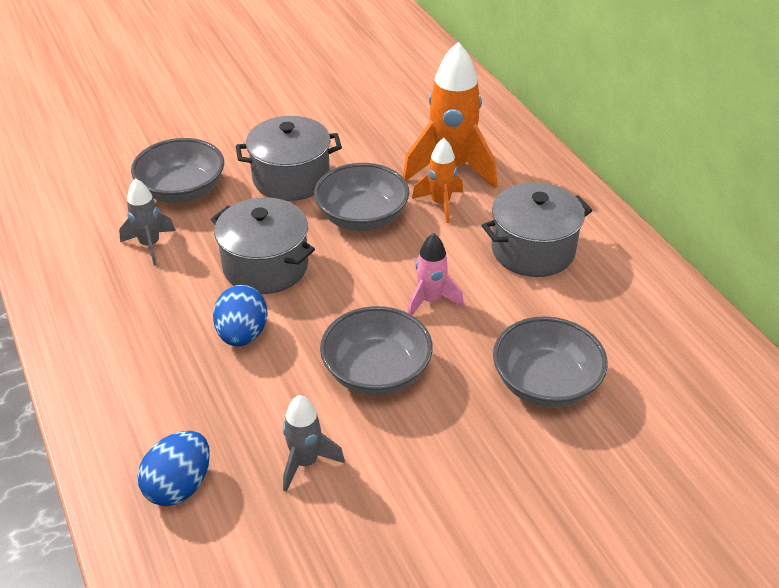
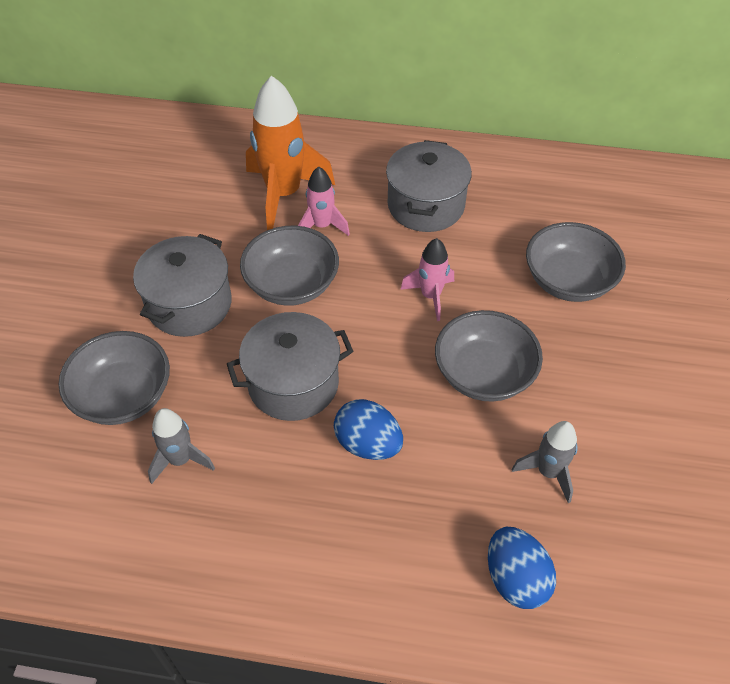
camera: 55 degrees left, 10 degrees up
(440, 204) = (322, 226): orange rocket -> pink rocket

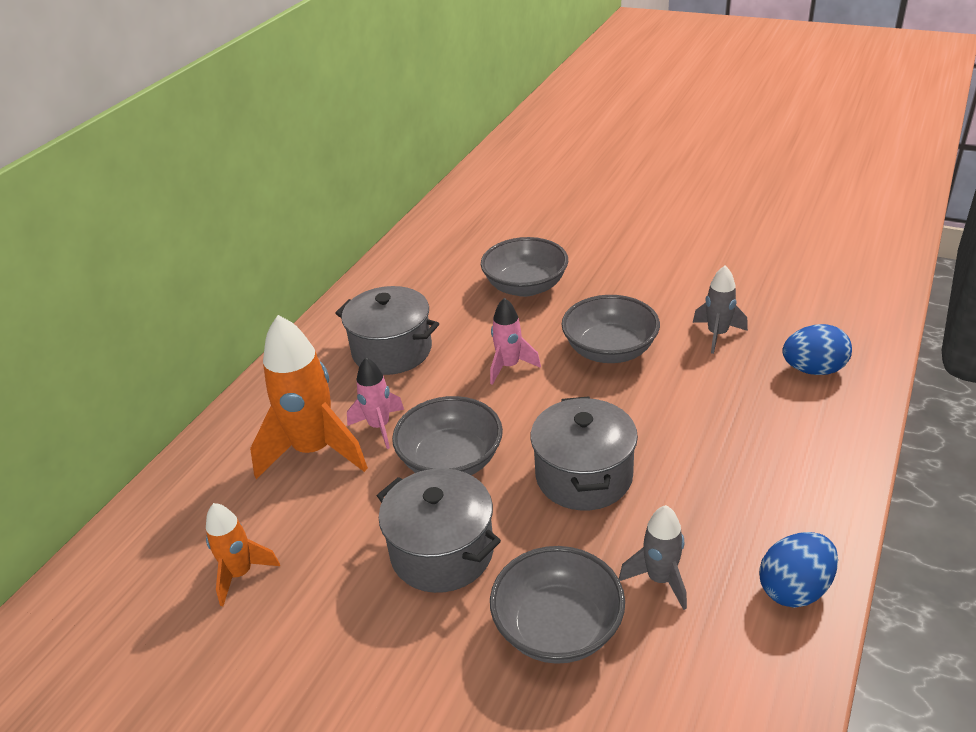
camera: 70 degrees left, 15 degrees down
(153, 196) = (240, 574): none -> orange rocket
(368, 444) = (669, 433): blue egg -> blue egg (794, 589)

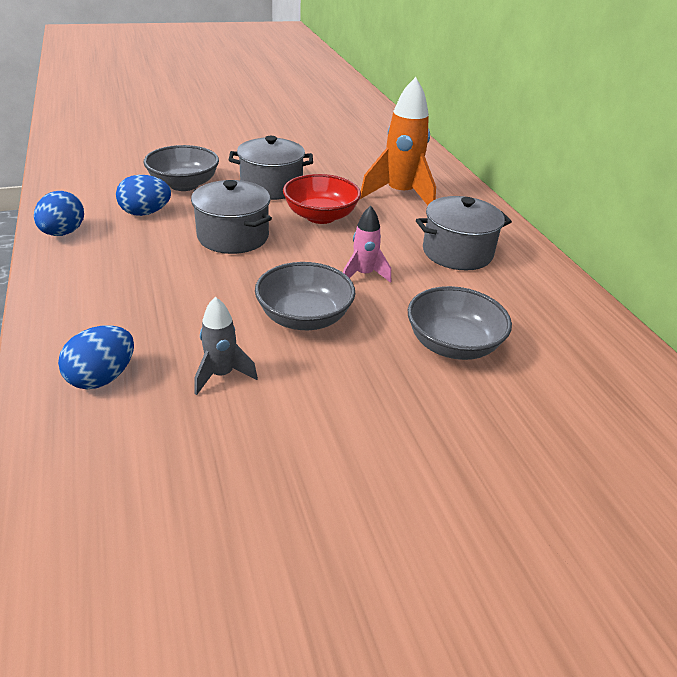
camera: 130 degrees right, 0 degrees up
(240, 574) = (349, 155): orange rocket -> none
(379, 427) = (386, 215): pink rocket -> none
(451, 461) = (321, 216): grey bowl -> red bowl
(660, 579) = (146, 213): grey rocket -> blue egg

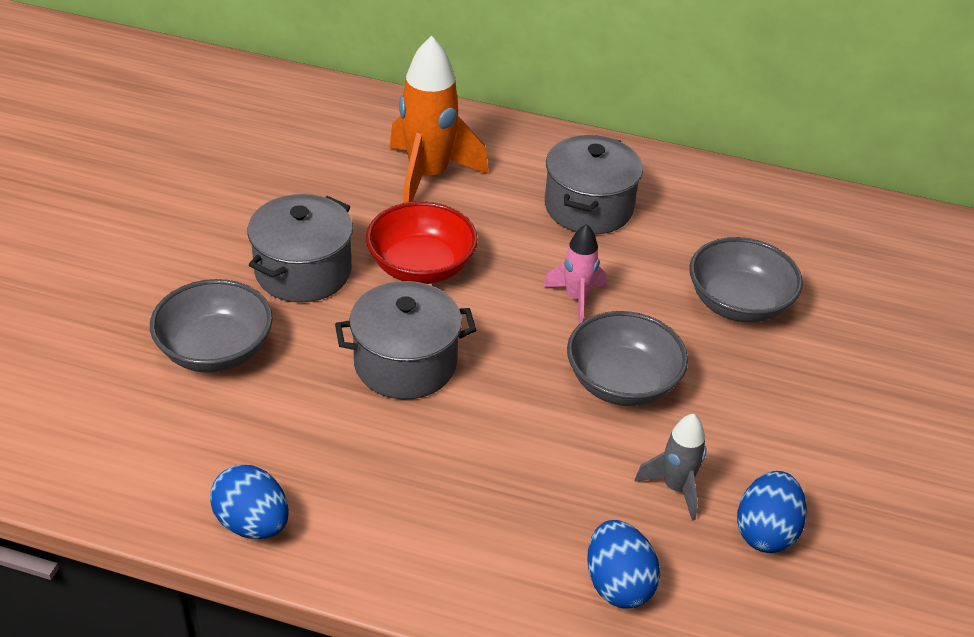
camera: 55 degrees left, 5 degrees up
(146, 213) = (267, 420): blue egg -> blue egg (765, 531)

